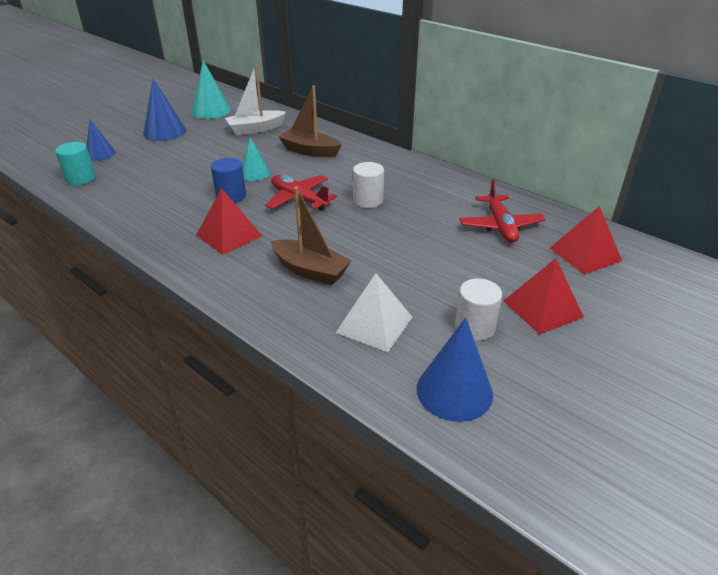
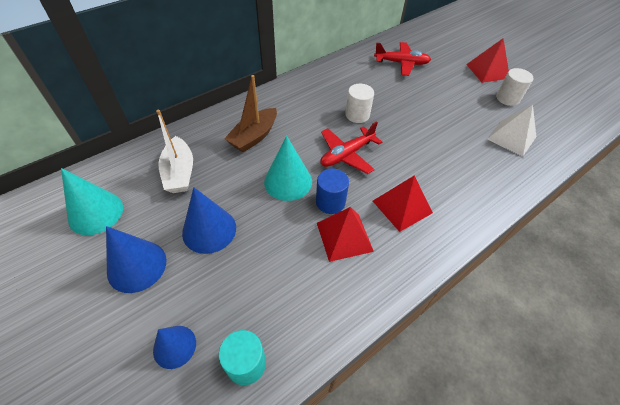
camera: 80 degrees left, 15 degrees up
(254, 173) = (288, 181): turquoise cone -> turquoise cone, size x1.54
(310, 270) = (454, 160): brown boat -> none
(454, 391) = (561, 117): blue cone -> blue cone (209, 230)
(585, 254) = (434, 43): red pyramid -> red pyramid (344, 237)

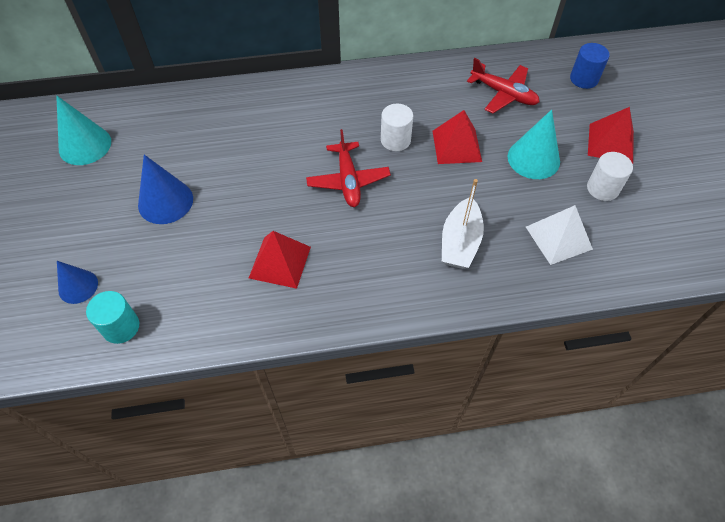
camera: 30 degrees right, 5 degrees up
(137, 266) = (89, 207): blue cone -> none
(179, 173) = (175, 135): white boat -> white boat (460, 242)
(254, 136) = (268, 124): brown boat -> none
(288, 181) = (267, 185): turquoise cone -> turquoise cone (533, 159)
(330, 202) = (292, 223): blue cylinder -> blue cylinder (584, 79)
(346, 154) = (348, 180): red plane -> red plane turned 90 degrees counterclockwise
(402, 206) = (360, 259): red pyramid -> red pyramid (456, 146)

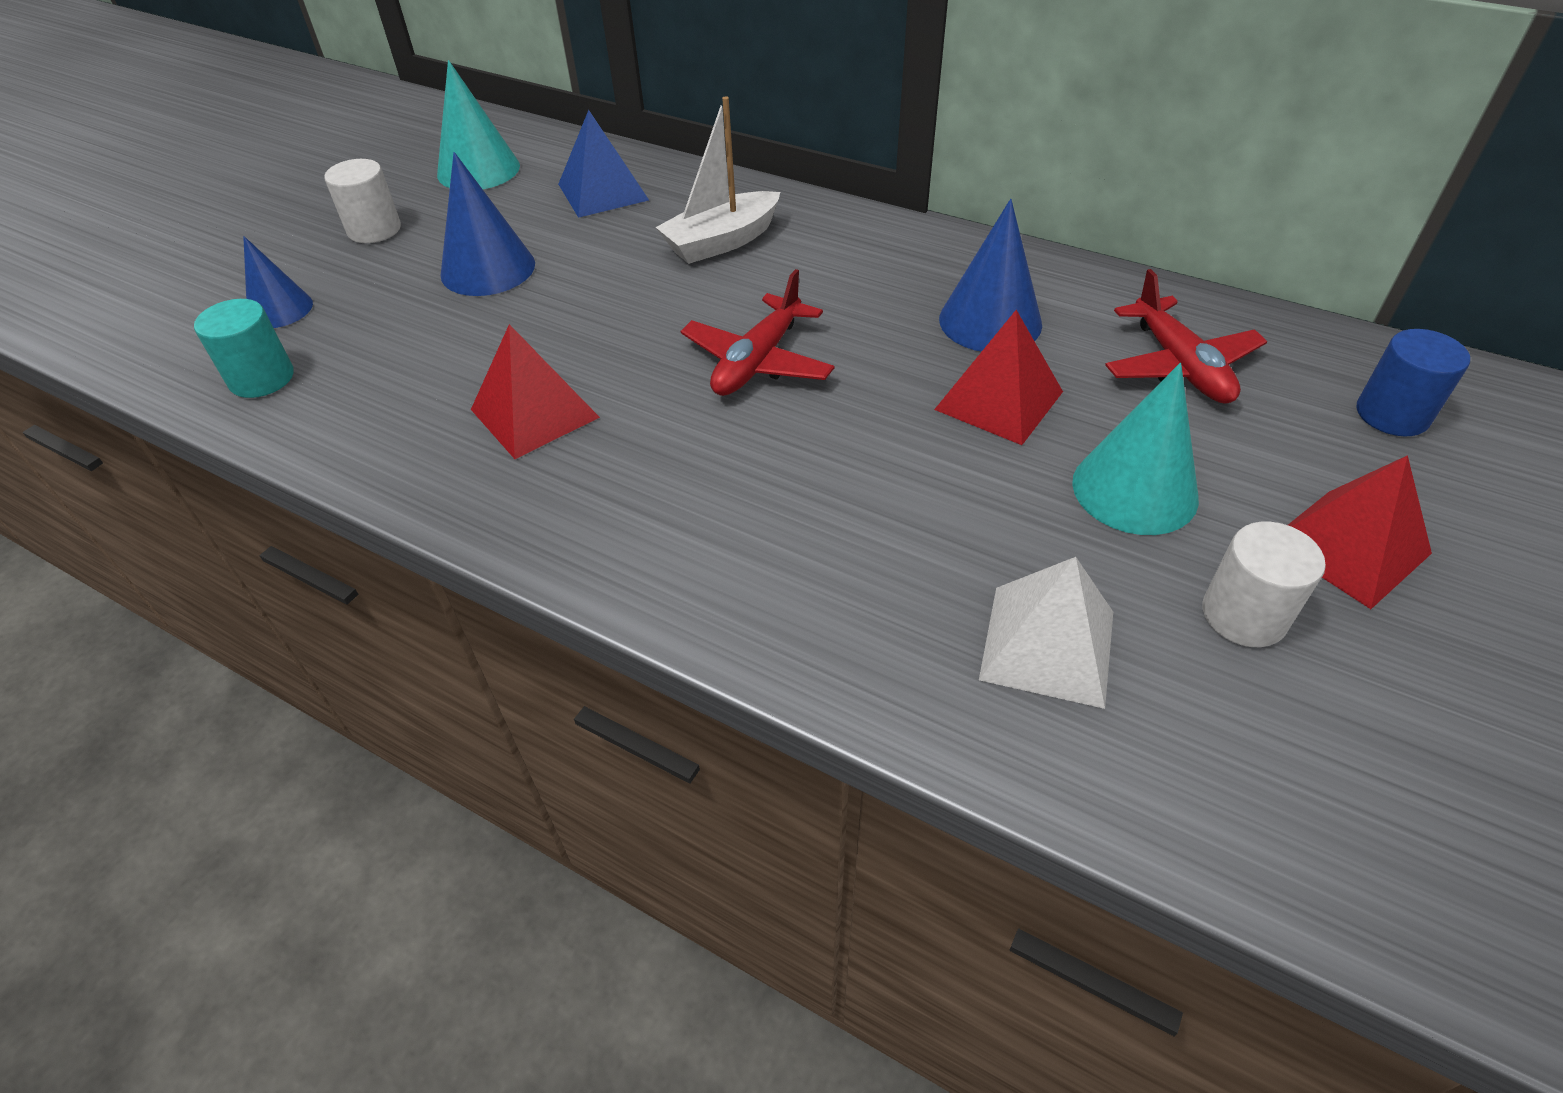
camera: 40 degrees right, 10 degrees down
(173, 125) = (602, 192): none -> blue pyramid
(395, 140) = (898, 344): white cylinder -> white cylinder (374, 230)
(420, 109) = (990, 321): none -> blue cone
(460, 242) = (841, 542): white boat -> white boat (722, 242)

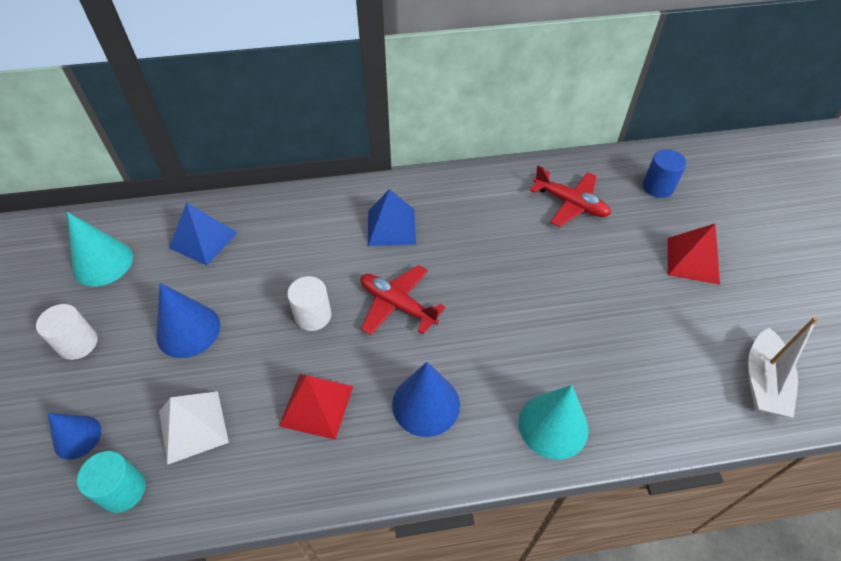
camera: 40 degrees left, 5 degrees up
(722, 242) = (307, 240): white boat -> white boat (763, 382)
(757, 361) = (397, 305): red plane -> red plane turned 135 degrees clockwise
(849, 274) = (391, 227): none -> blue pyramid
(990, 321) = (478, 221): blue cone -> blue cone (426, 404)
(998, 400) = (520, 263): red pyramid -> none
(1047, 644) = (641, 375): white pyramid -> white pyramid (193, 426)
(1134, 489) = (607, 279): turquoise cone -> turquoise cone (553, 425)
(1244, 615) = (687, 314): white cylinder -> white cylinder (313, 316)

